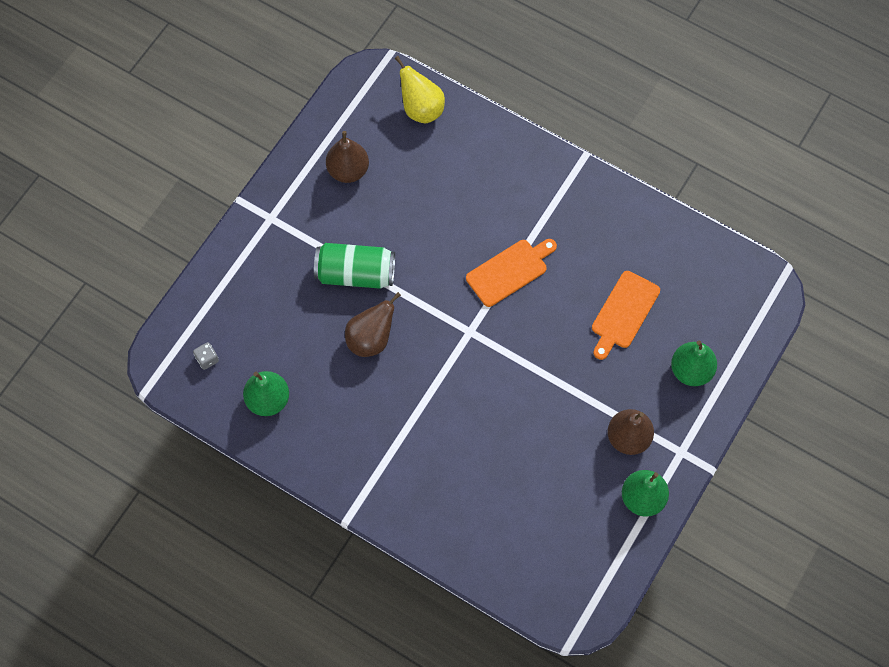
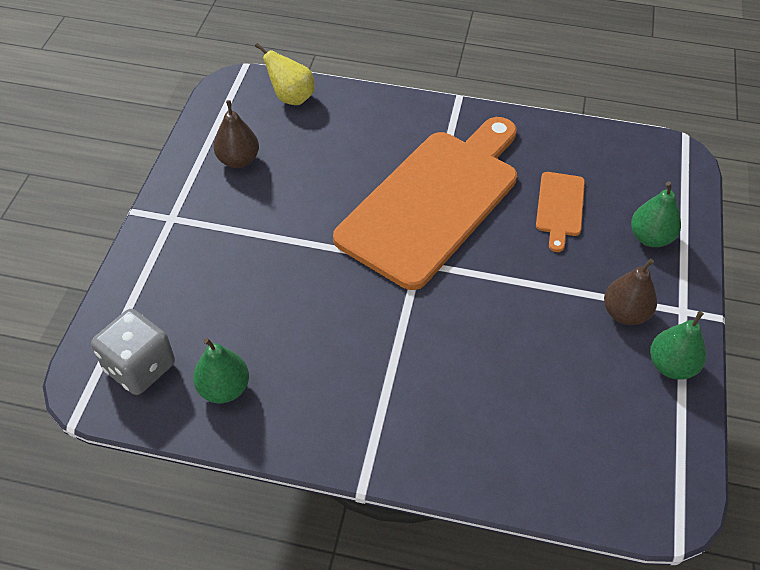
camera: 20 degrees left, 15 degrees down
(207, 359) = (140, 367): grey dice -> grey dice, size x2.50
(355, 274) = (279, 243): green can -> none
(371, 339) = (318, 297): brown pear -> none
(509, 271) = (433, 201): orange cutting board -> orange cutting board, size x2.40

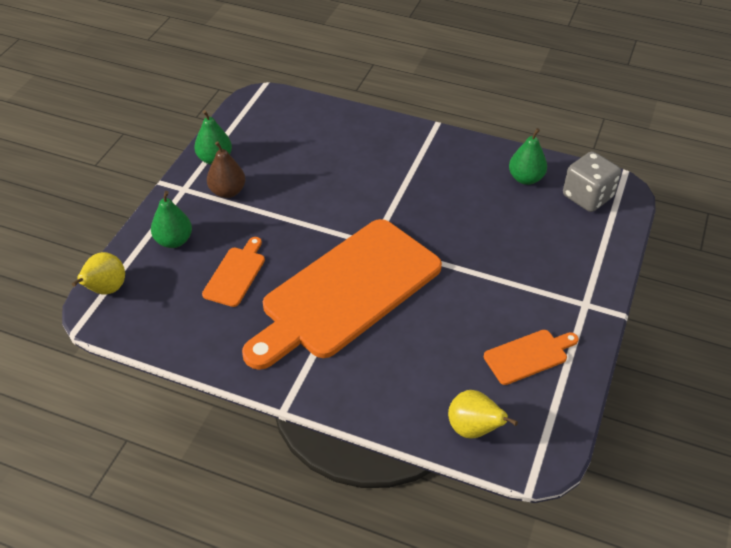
camera: 170 degrees left, 5 degrees down
(238, 160) = (528, 356): brown pear -> orange cutting board
(685, 176) = (106, 290): none -> yellow pear

